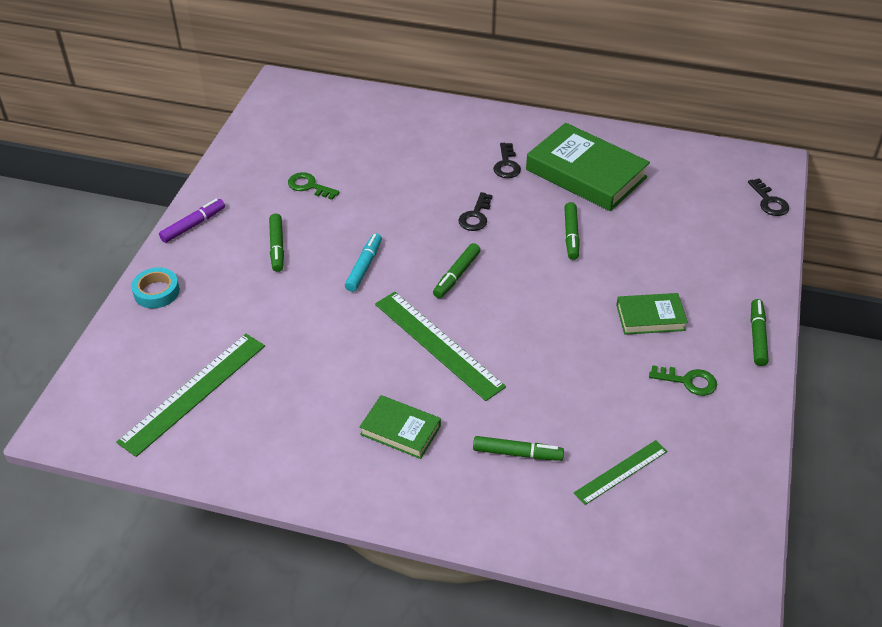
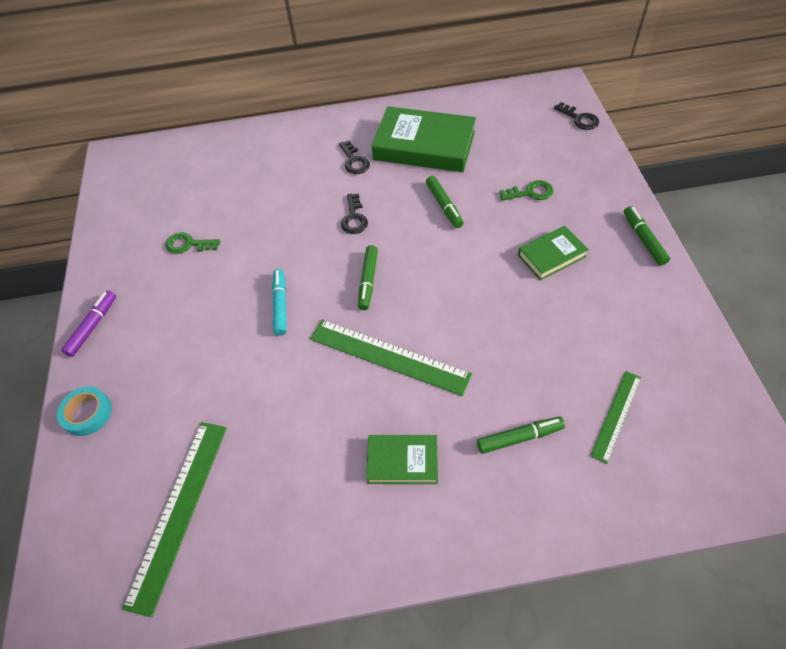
camera: 20 degrees left, 10 degrees up
(277, 247) = (187, 317): green marker -> none
(688, 381) = (617, 303): green key -> green key (530, 192)

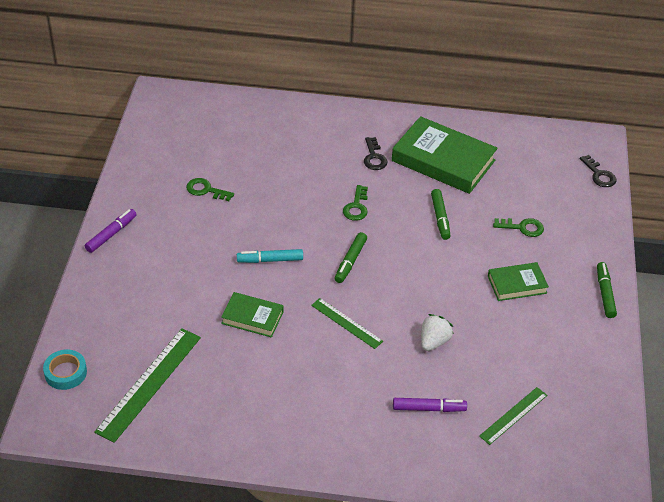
camera: 10 degrees right, 10 degrees down
(87, 413) = (94, 298): turquoise tape -> turquoise tape (65, 373)
(280, 305) = (270, 260): turquoise marker -> turquoise marker turned 105 degrees counterclockwise
(354, 218) = (356, 207): black key -> green key
(388, 356) = (346, 323): green ruler -> green ruler, size x0.58
(402, 461) = (330, 399): green book -> green book (252, 317)
(492, 349) = (434, 342): none -> white strawberry
(519, 437) = (429, 408): green marker -> purple marker

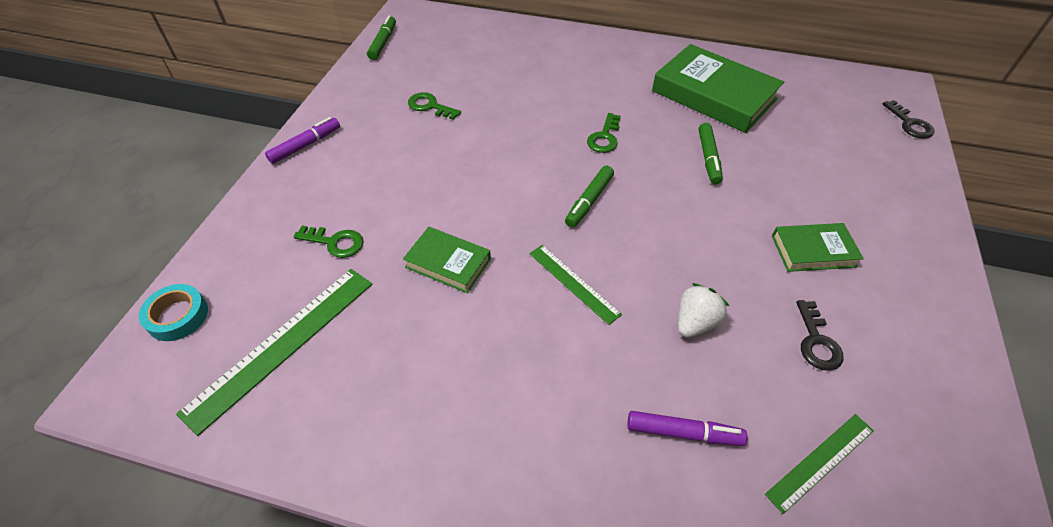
camera: 10 degrees right, 5 degrees up
(270, 260) = (487, 191): turquoise marker -> none
(374, 157) = (631, 86): black key -> black key (816, 342)
(522, 228) = (816, 178): green key -> green key (335, 242)
(605, 293) = (941, 275): green marker -> green marker (383, 43)

